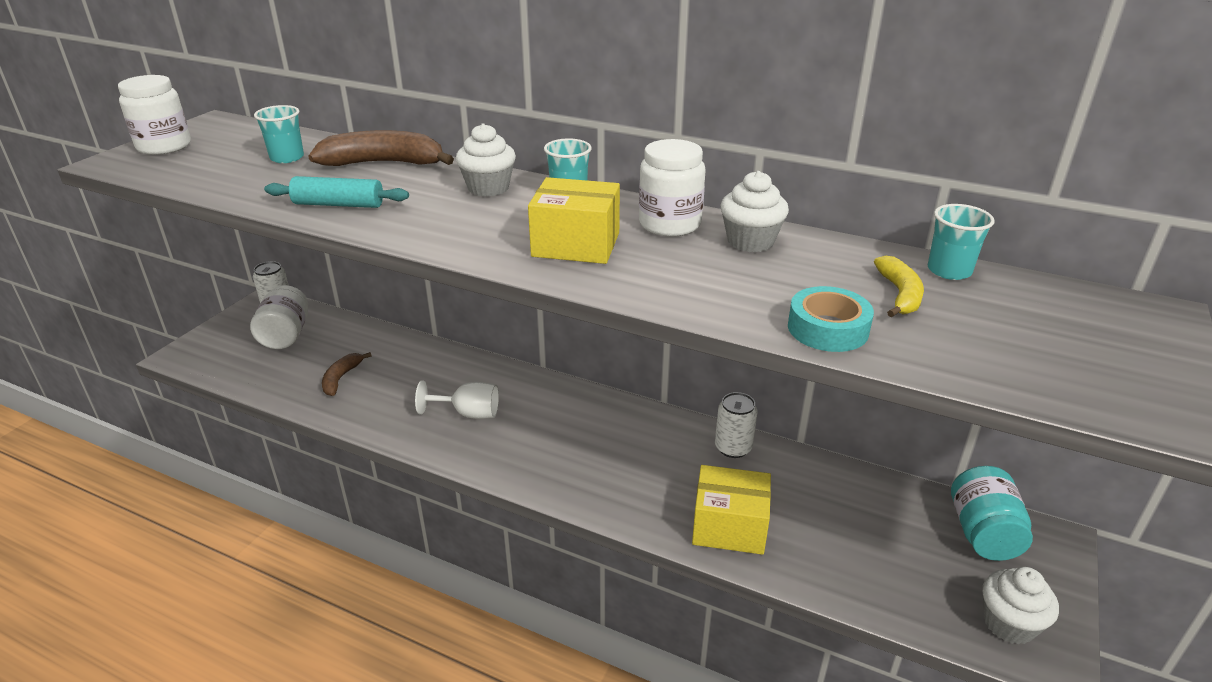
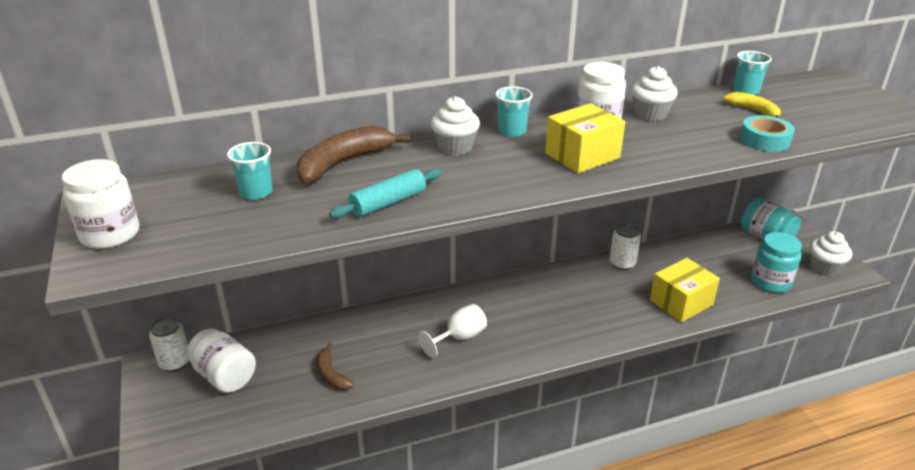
camera: 45 degrees left, 0 degrees up
(890, 583) = (770, 282): none -> turquoise jar

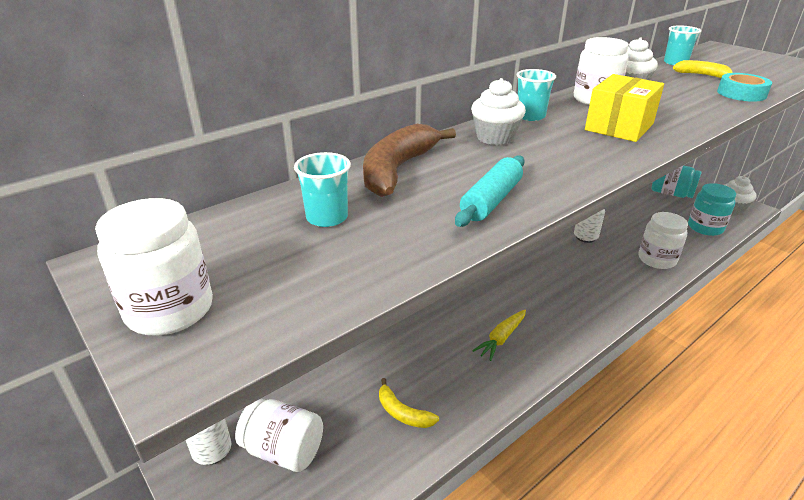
camera: 20 degrees left, 0 degrees up
(331, 374) = (403, 413): brown banana -> yellow banana
(459, 338) = (501, 338): white goblet -> yellow carrot
(681, 302) = (657, 259): yellow box -> white jar

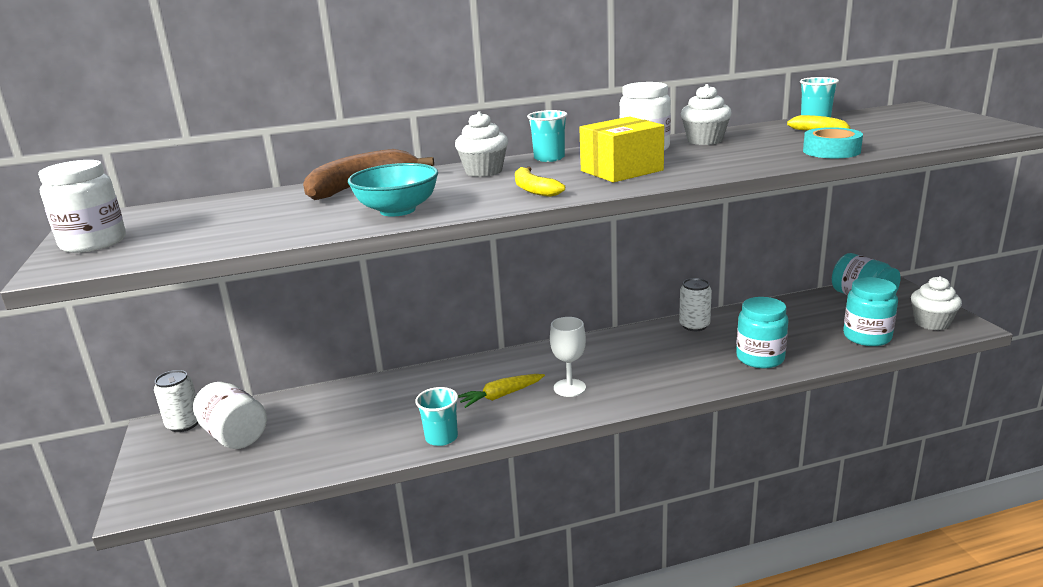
camera: 25 degrees right, 10 degrees down
(327, 218) = (259, 209): turquoise cup -> turquoise cup (441, 437)
(403, 413) = (351, 432): yellow banana -> yellow banana (534, 190)
(491, 200) = (397, 210): turquoise rolling pin -> turquoise bowl
(548, 317) = (569, 388): none -> white goblet
(657, 259) = (760, 358): white jar -> turquoise jar

